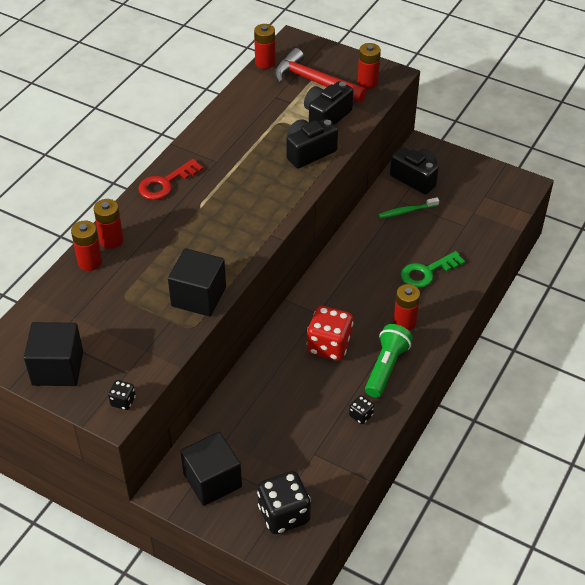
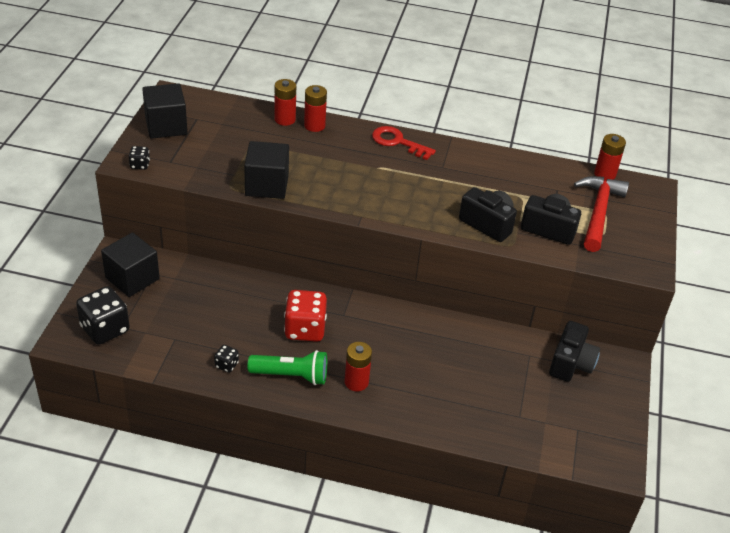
camera: 70 degrees right, 5 degrees down
(367, 82) = (624, 251): red battery -> none
(406, 211) = (516, 363): green toothbrush -> none
(427, 272) = (434, 392): green key -> none

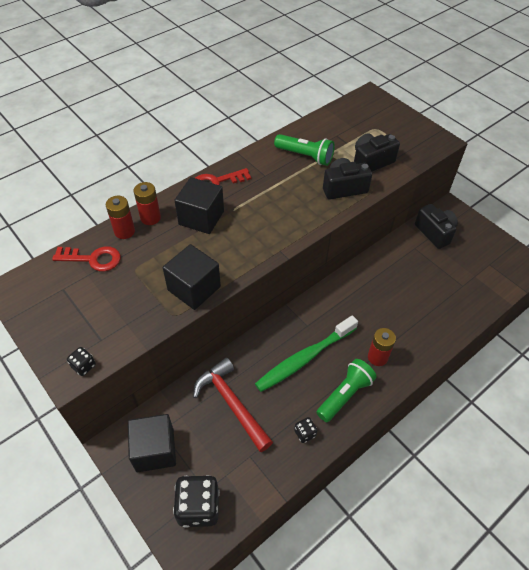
camera: 50 degrees left, 10 degrees up
(166, 126) = (50, 316): black cube -> black cube (201, 218)
(239, 118) = (92, 259): none -> red key
(305, 329) = (304, 358): red dice -> green toothbrush
(499, 181) = (305, 156): none -> green flashlight
(598, 212) = (373, 131): red hammer -> red hammer (231, 403)
(605, 174) = (340, 106): red battery -> none

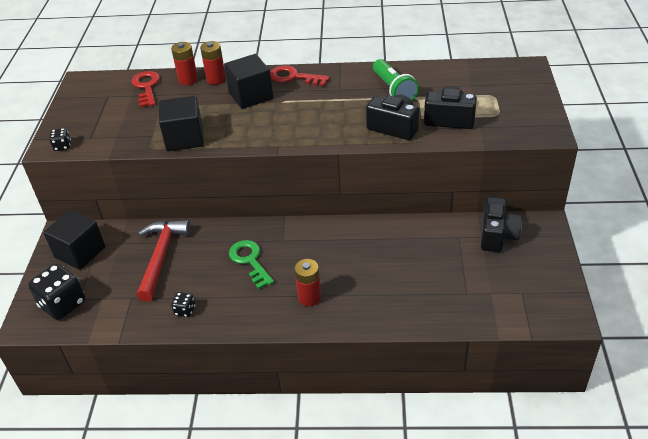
camera: 45 degrees right, 10 degrees down
(92, 259) = (147, 87): red key -> red key turned 150 degrees counterclockwise
(304, 358) = (250, 261): green toothbrush -> green key
(345, 395) = (248, 306): green flashlight -> none

